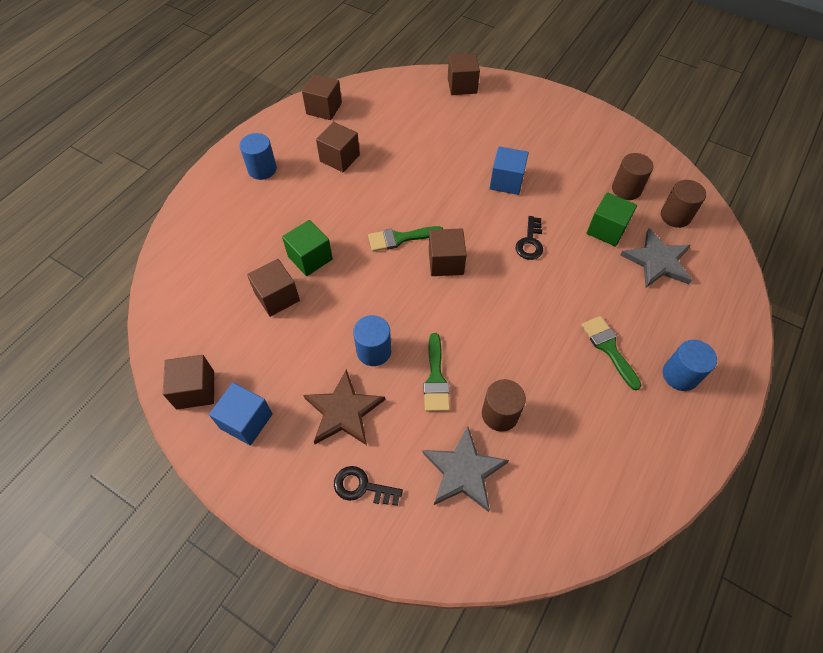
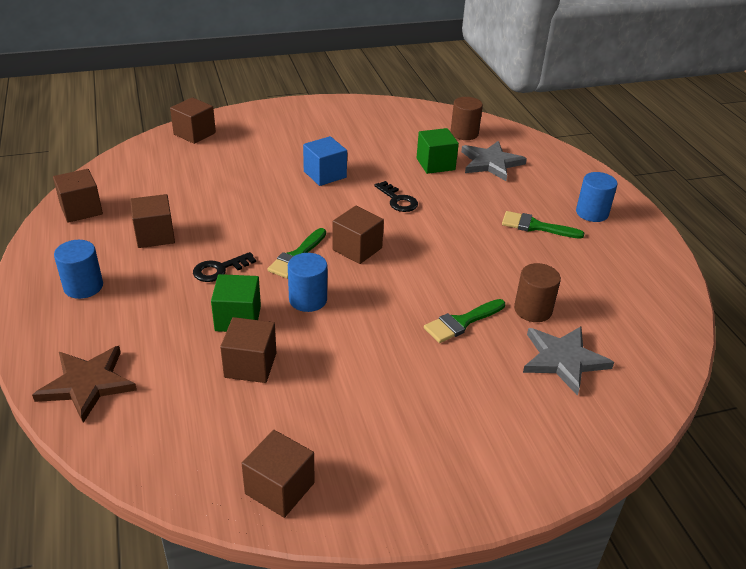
camera: 50 degrees left, 20 degrees down
(246, 421) = (363, 469): blue cube -> none
(343, 411) = (429, 395): brown star -> brown star (87, 384)
(362, 487) = (518, 428): black key -> black key (219, 269)
(374, 351) = (391, 340): blue cylinder -> blue cylinder (308, 299)
(435, 378) = (461, 322): green brush -> green brush turned 105 degrees clockwise
(626, 189) = (413, 135): brown cylinder -> none

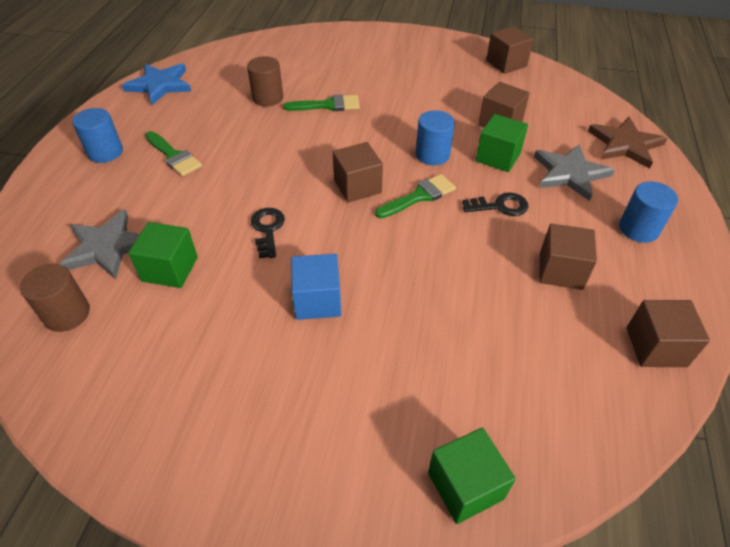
camera: 150 degrees left, 10 degrees up
(194, 133) = (465, 486): brown cube -> green cube
(563, 360) = (287, 68): grey star -> grey star (570, 173)
(656, 287) = (160, 85): none -> blue star

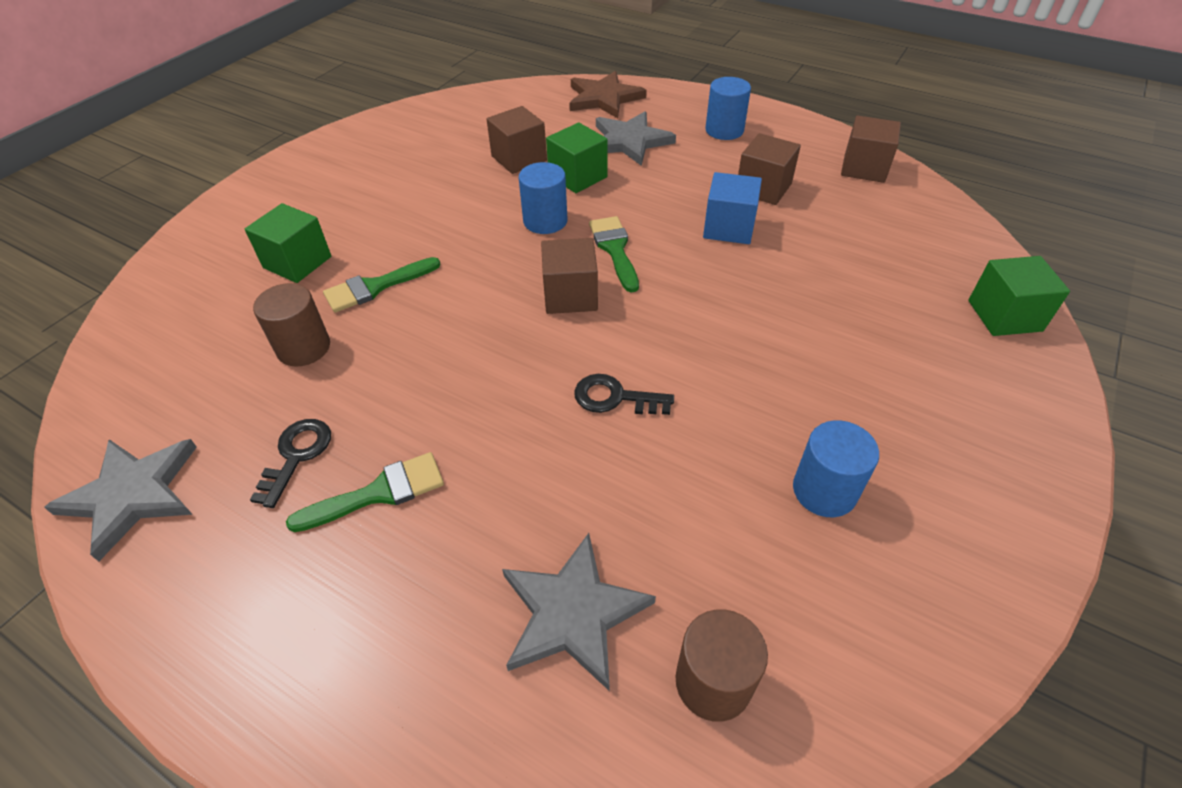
camera: 70 degrees left, 0 degrees up
(105, 152) = (296, 606): blue cylinder -> blue cylinder (824, 490)
(160, 85) = (132, 495): blue star -> grey star
(170, 269) = (655, 523): green cube -> green cube (297, 262)
(317, 300) = (759, 371): blue cube -> blue cube (728, 227)
(328, 105) = (376, 287): green brush -> green brush turned 135 degrees counterclockwise
(500, 206) = (658, 197): black key -> black key (296, 455)
(506, 63) = (408, 122): brown cube -> none

